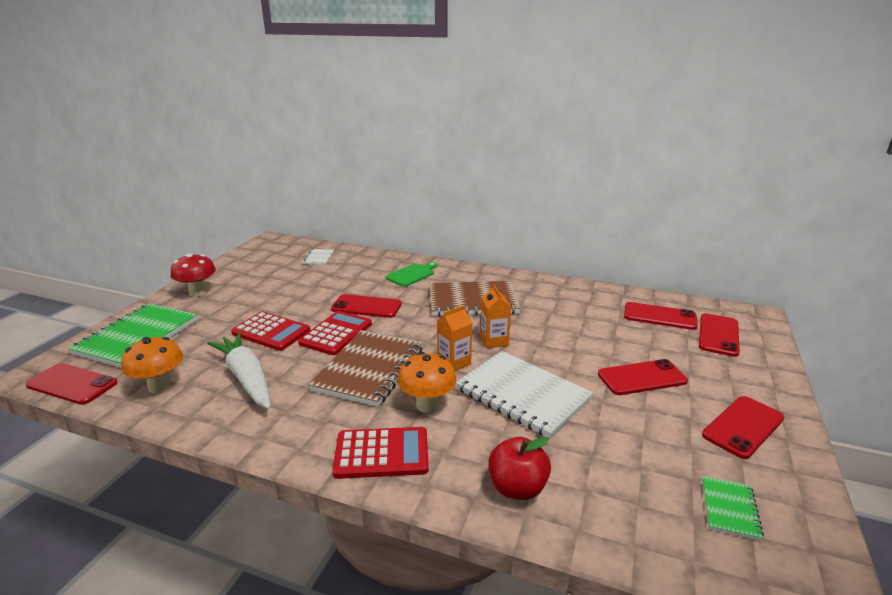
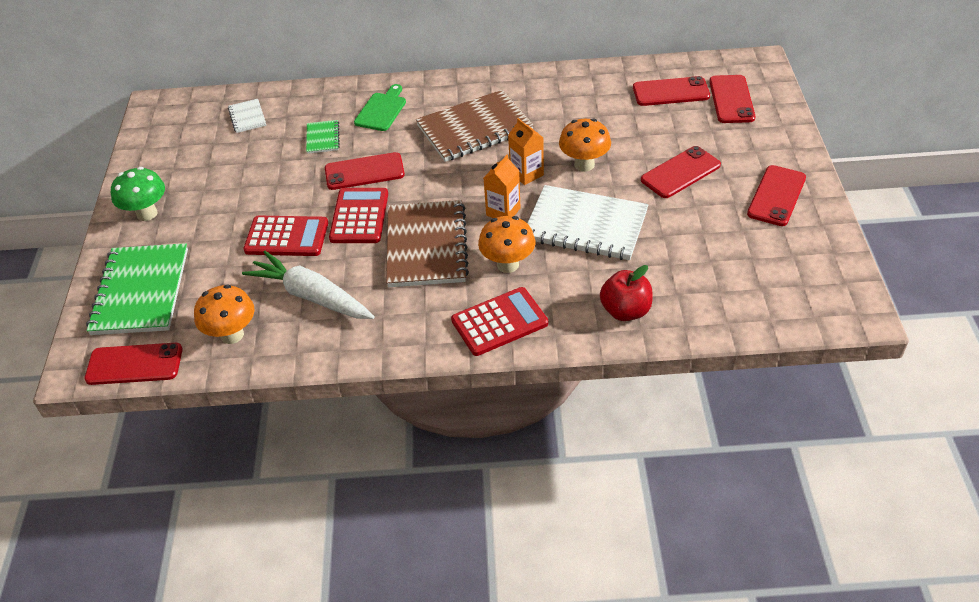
camera: 20 degrees left, 20 degrees up
(198, 293) = (147, 214): red mushroom -> green mushroom
(550, 347) = (584, 165): none -> orange mushroom
(729, 508) = (783, 271): green notebook -> green notebook (322, 138)

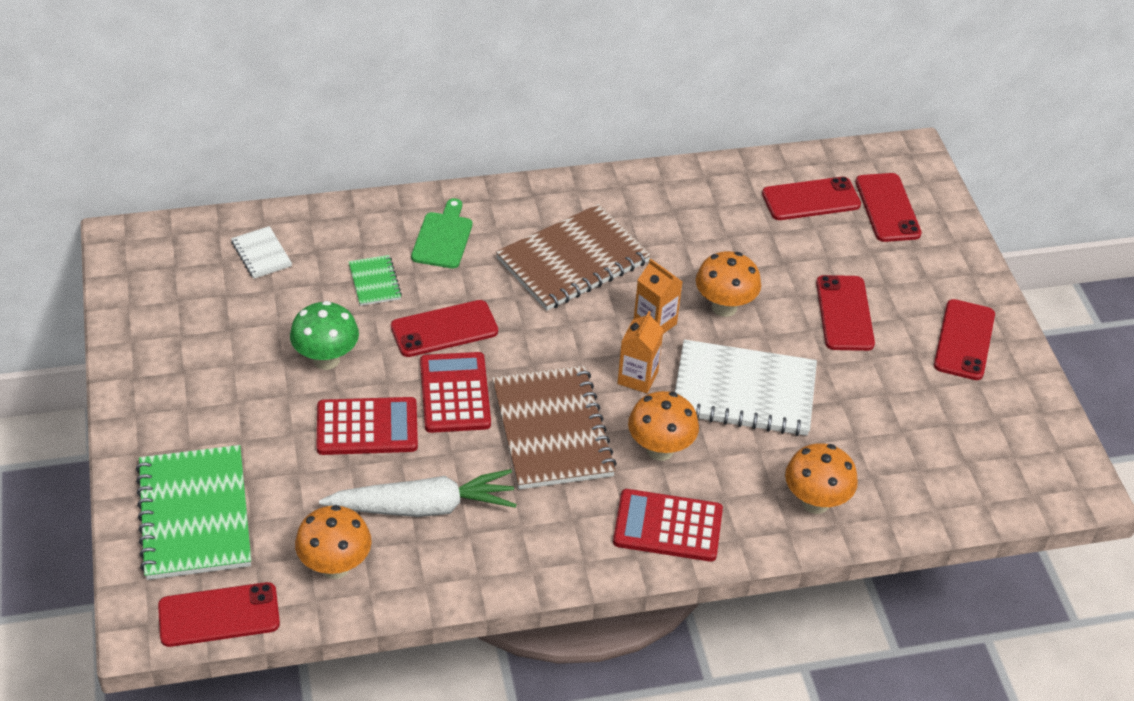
camera: 15 degrees left, 0 degrees up
(147, 214) = (166, 404): green mushroom -> green mushroom (326, 359)
(311, 296) = (423, 507): white carrot -> white carrot turned 150 degrees clockwise
(499, 322) = (668, 526): red calculator -> red calculator turned 135 degrees counterclockwise
(625, 311) = (815, 502): red apple -> orange mushroom
(680, 173) = (845, 313): red phone -> red phone turned 45 degrees counterclockwise

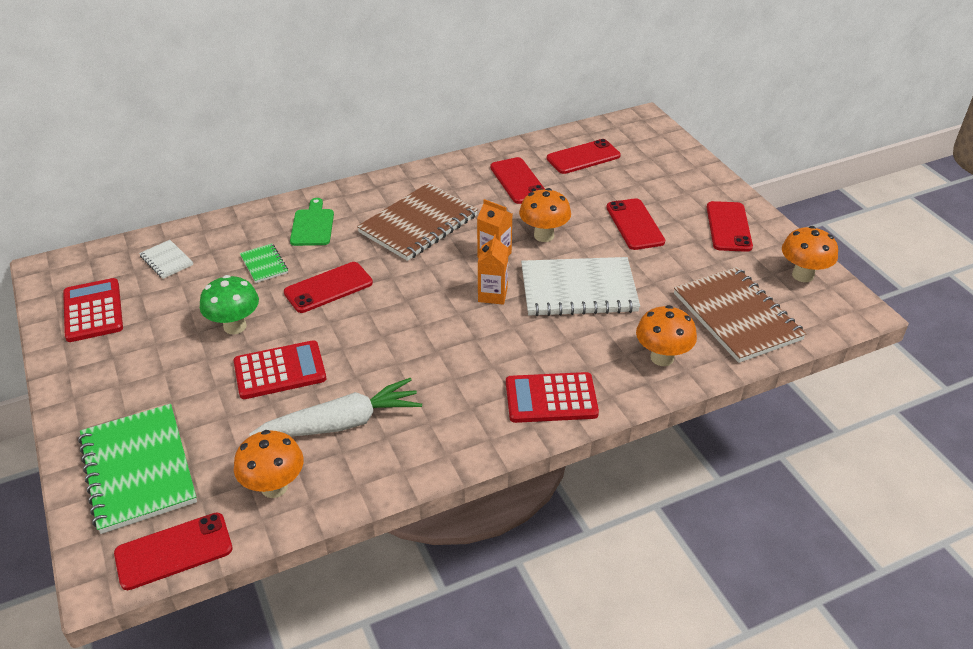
camera: 10 degrees left, 5 degrees down
(454, 393) = (348, 332): red calculator -> red calculator (93, 311)
(552, 430) = (435, 344): brown notebook -> brown notebook (736, 316)
(660, 449) = (526, 342): orange mushroom -> orange mushroom (802, 275)
(887, 208) = (639, 154): red phone -> red phone (518, 181)

